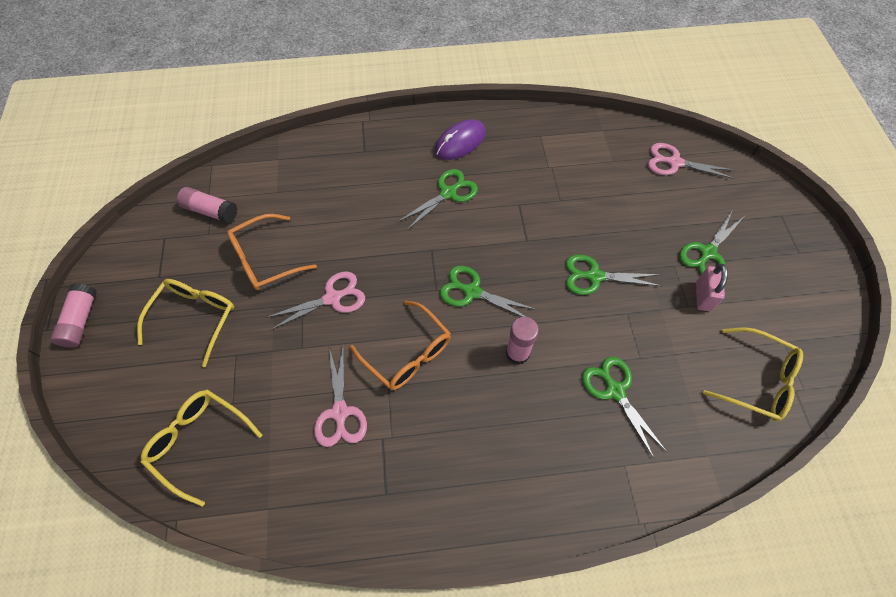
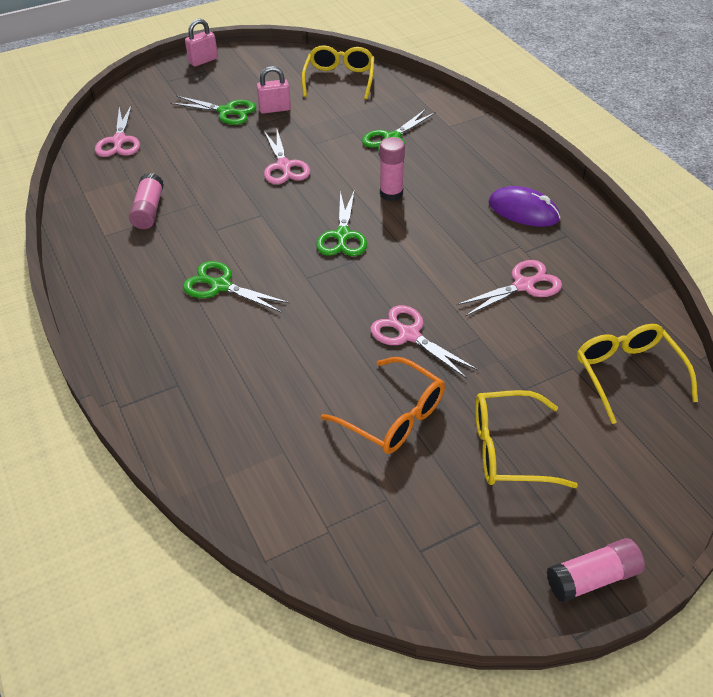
camera: 110 degrees left, 15 degrees down
(200, 443) = (628, 374): yellow glasses -> yellow glasses turned 150 degrees clockwise
(211, 211) = (349, 515): pink glue stick -> pink glue stick (149, 210)
(407, 353) = (435, 260): orange glasses -> none
(460, 142) = (134, 297): purple mouse -> purple mouse (523, 211)
(594, 276) = (284, 166): green scissors -> pink scissors
(822, 255) = (203, 61): none -> pink padlock

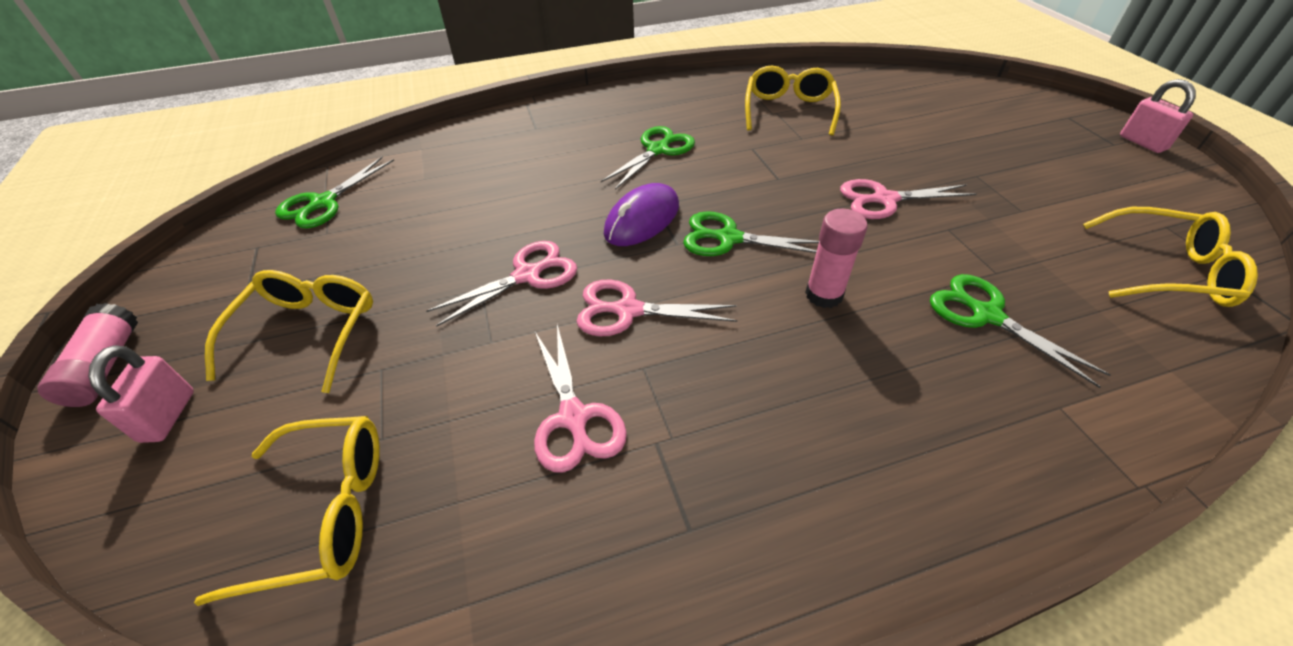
camera: 100 degrees right, 0 degrees up
(119, 141) = (917, 92): pink scissors -> pink scissors (627, 310)
(149, 210) = (789, 110): pink glue stick -> yellow glasses
(227, 111) = (1009, 159): green scissors -> green scissors (323, 203)
(275, 109) = (1033, 198): pink padlock -> pink padlock (168, 416)
(393, 416) = (417, 247): orange glasses -> none
(523, 211) = (773, 469): purple mouse -> purple mouse (642, 220)

